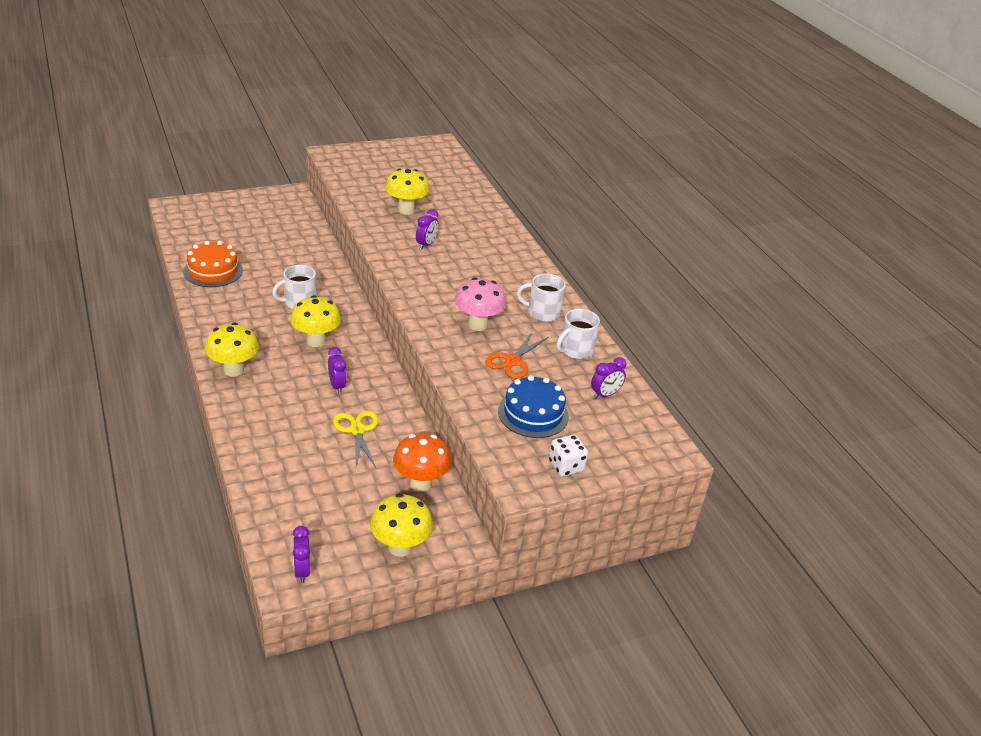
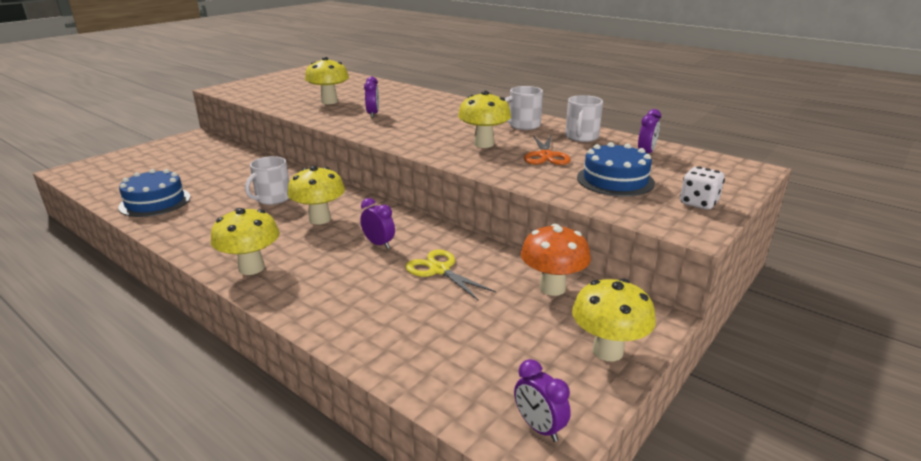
camera: 25 degrees left, 10 degrees down
(213, 271) = (155, 202): orange cake -> blue cake
(477, 325) = (484, 144): pink mushroom -> yellow mushroom

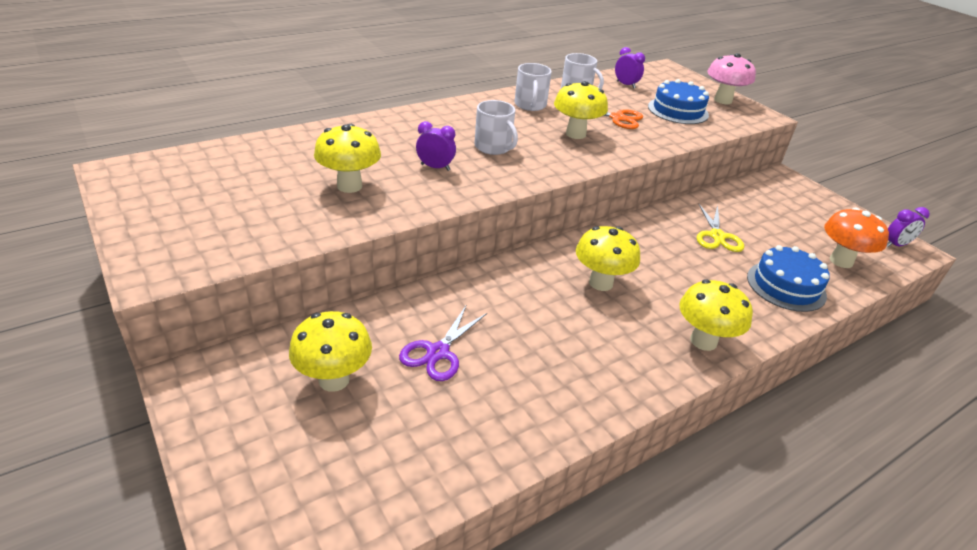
camera: 75 degrees left, 10 degrees up
(155, 202) = (492, 424): blue cake -> blue cake (786, 286)
(220, 179) = (438, 352): none -> purple scissors
(272, 198) = (529, 310): white mug -> white mug (493, 147)
(379, 244) = (665, 256): purple clock -> none
(439, 270) = (717, 236): yellow scissors -> yellow scissors turned 60 degrees counterclockwise
(552, 288) = (746, 198): orange mushroom -> orange mushroom (841, 261)
(607, 351) = (820, 202): yellow mushroom -> yellow mushroom (334, 380)
(698, 203) = (723, 100): white dice -> pink mushroom

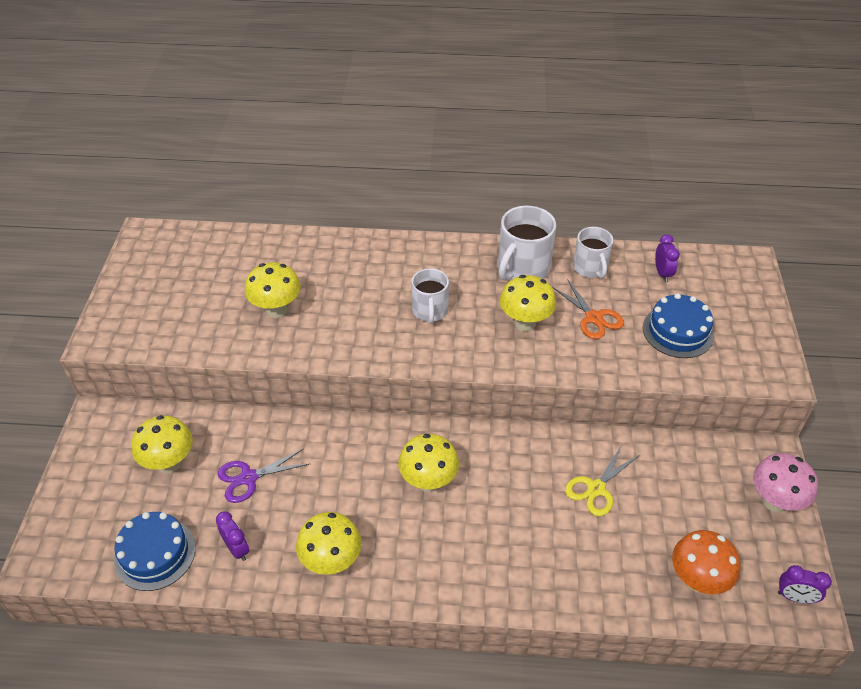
camera: 40 degrees right, 10 degrees up
(435, 167) = (358, 315): purple clock -> purple clock (237, 549)
(530, 105) = (522, 269): white mug -> white mug, size x1.52
(703, 341) = (452, 579): yellow mushroom -> yellow mushroom (331, 562)
(723, 100) = (756, 336): pink mushroom -> pink mushroom (774, 502)
(786, 286) = (598, 573): blue cake -> blue cake (155, 554)

